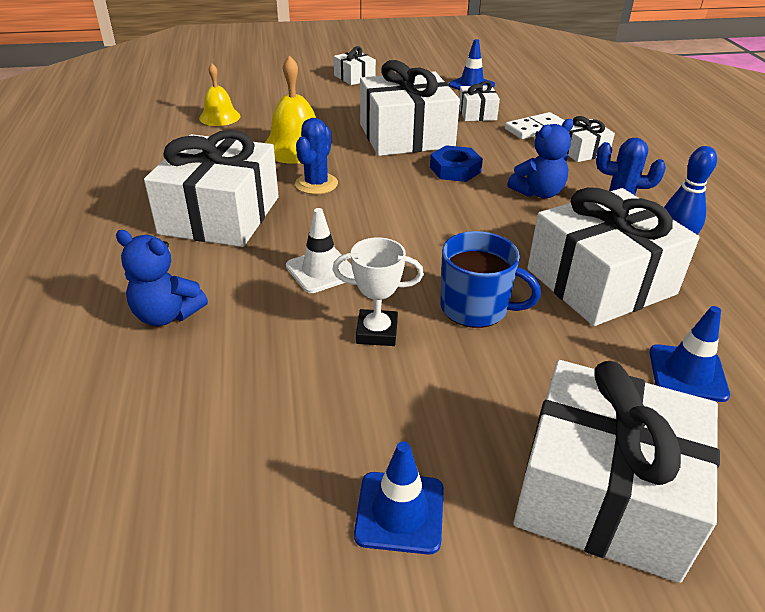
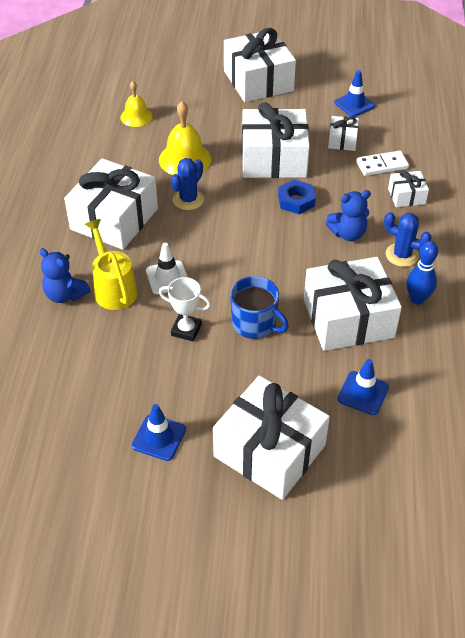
camera: 15 degrees right, 10 degrees up
(242, 295) = (113, 288): none -> yellow watering can
(354, 77) = (258, 81): white gift -> white gift, size x2.11

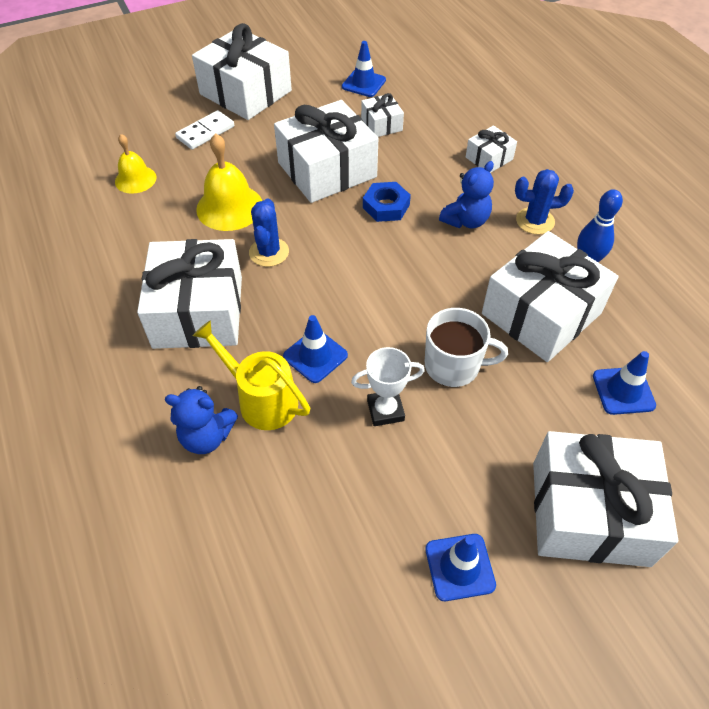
camera: 30 degrees left, 5 degrees up
(167, 277) = (315, 356): white traffic cone -> blue traffic cone
(255, 324) = (453, 365): blue mug -> white mug
(382, 165) = (440, 136): white domino -> white domino (205, 132)

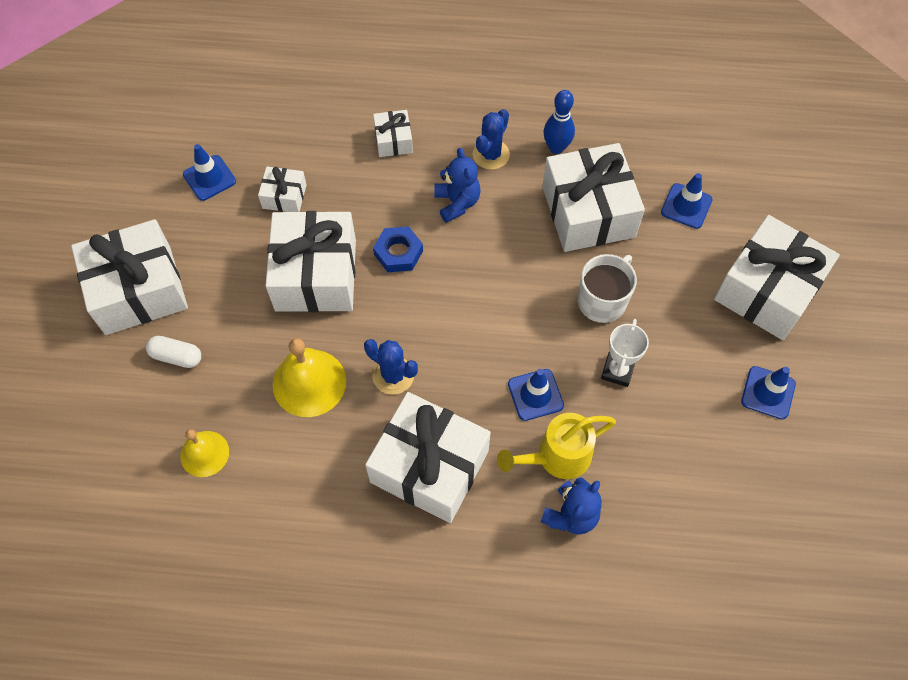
camera: 60 degrees left, 10 degrees up
(205, 132) = (177, 356): white domino -> white capsule

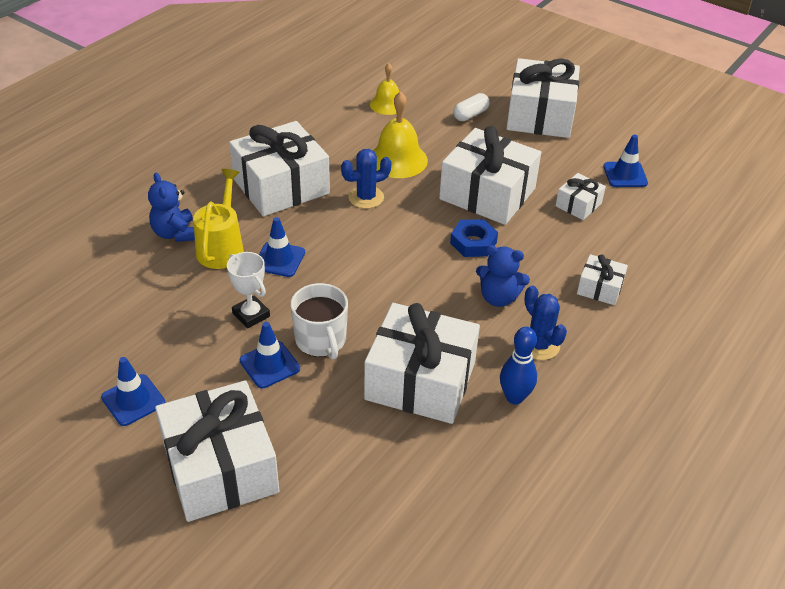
camera: 120 degrees right, 20 degrees down
(686, 206) = (366, 462): blue traffic cone -> blue traffic cone (269, 365)

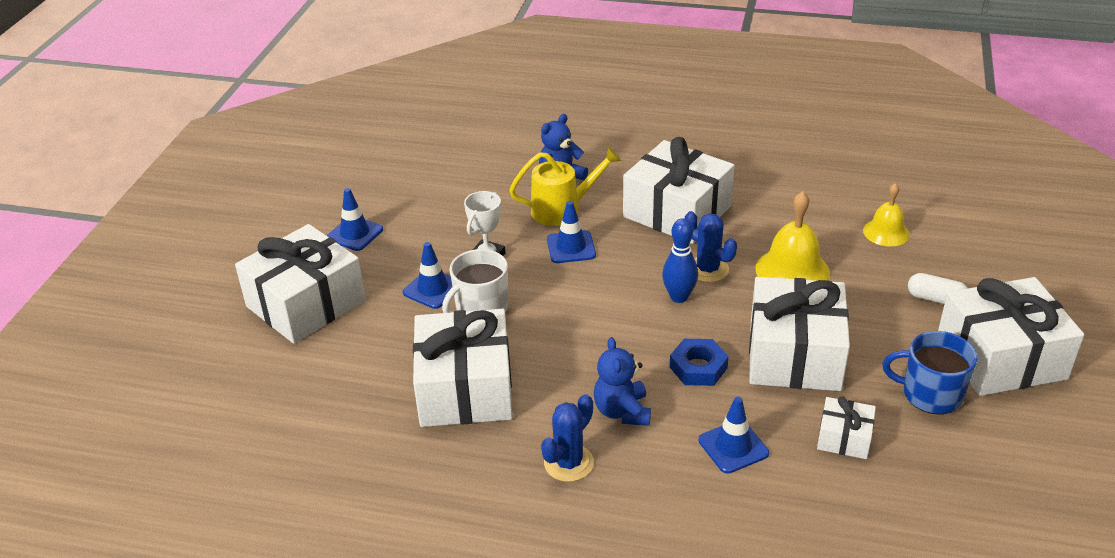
camera: 70 degrees right, 5 degrees down
(514, 397) = (480, 463): blue bowling pin -> blue bowling pin (679, 297)
(557, 155) = (930, 394): none -> blue mug
(600, 288) = (699, 494): white gift -> none
(625, 175) = (951, 469): blue traffic cone -> blue traffic cone (733, 447)

